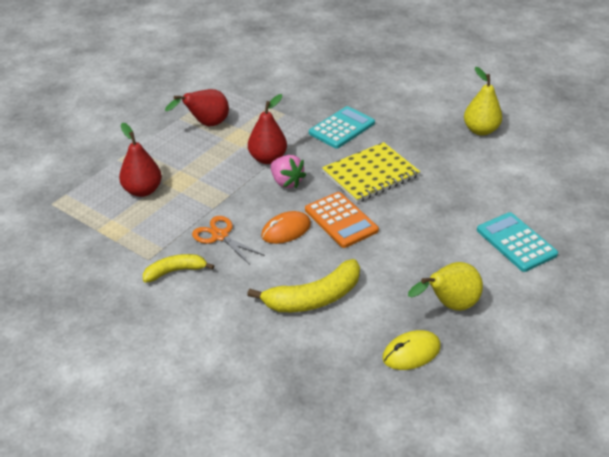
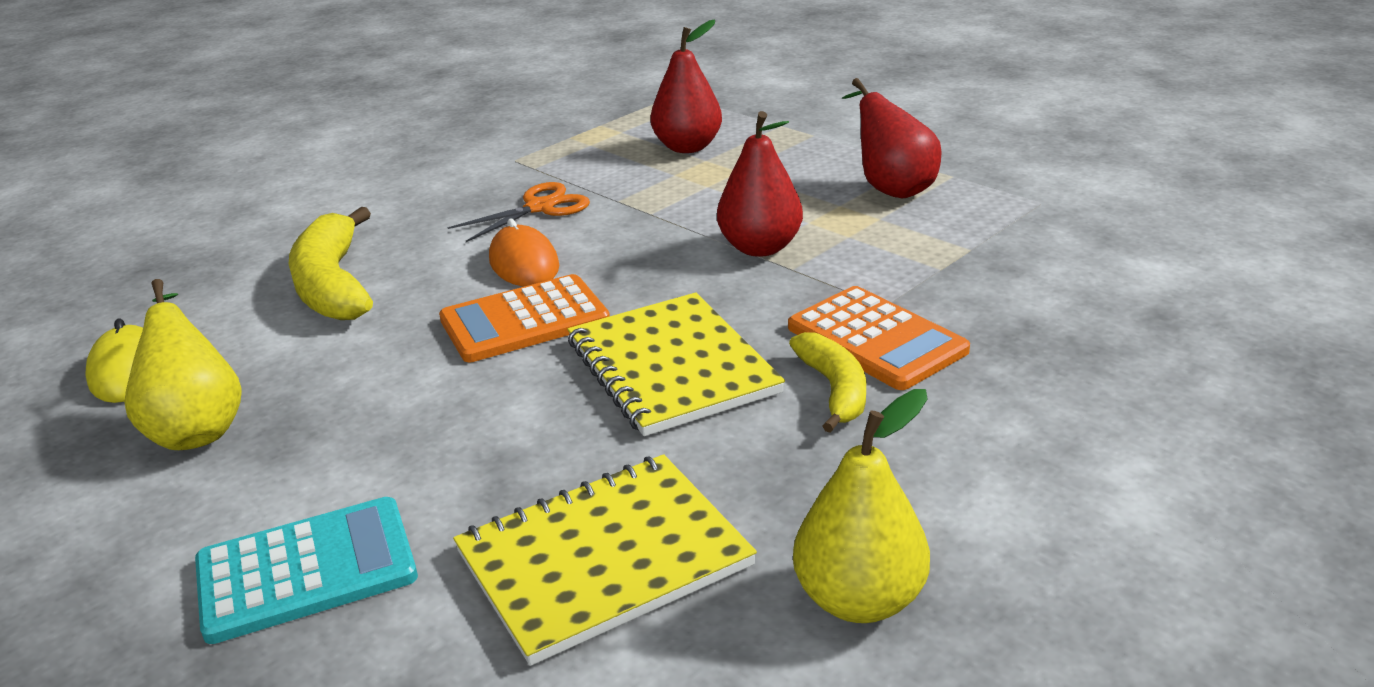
camera: 100 degrees right, 10 degrees down
(175, 271) = (475, 178): yellow banana -> yellow banana (834, 390)
(286, 182) = (673, 266): pink strawberry -> none
(342, 128) = (876, 339): turquoise calculator -> orange calculator
(483, 177) = (603, 559): none -> yellow notebook

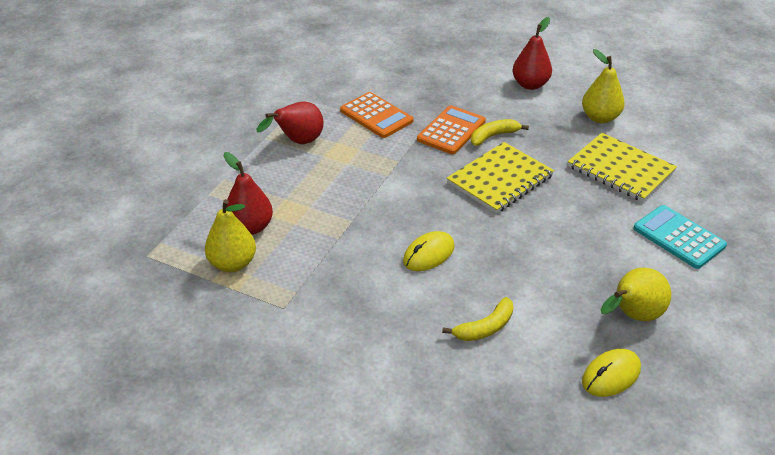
camera: 110 degrees left, 10 degrees up
(333, 285) = (485, 328): yellow banana -> yellow banana, size x0.62
(524, 263) = (428, 254): orange mouse -> yellow mouse
(524, 320) = (485, 235): orange calculator -> orange calculator (376, 116)
(540, 208) = (357, 269): orange scissors -> none
(621, 136) = (233, 263): none -> yellow pear
(760, 248) = (381, 174): red pear -> red pear (530, 85)

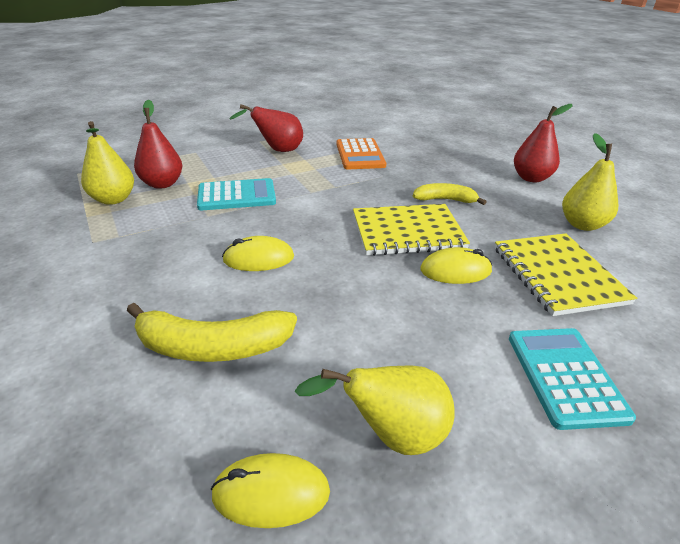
camera: 35 degrees right, 5 degrees down
(333, 208) = (236, 195): none -> turquoise calculator
(451, 130) = (410, 183): orange calculator -> none
(485, 328) = (212, 347): yellow banana -> yellow banana, size x1.62
(561, 196) = (455, 270): none -> yellow mouse

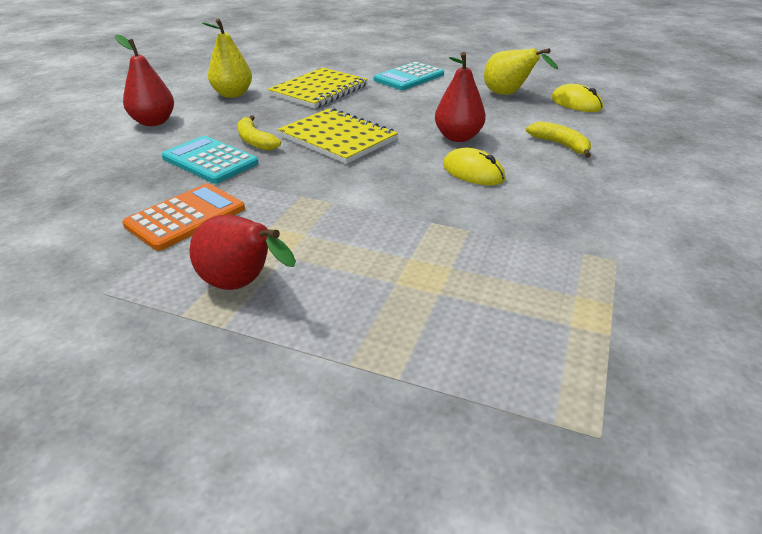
camera: 130 degrees left, 0 degrees up
(113, 199) = (562, 317): yellow pear -> none
(162, 184) = (474, 310): red pear -> red pear (458, 137)
(212, 347) = (560, 145): yellow banana -> yellow banana, size x0.62
(236, 195) = (408, 238): turquoise calculator -> turquoise calculator (210, 161)
(455, 270) = (363, 113): yellow mouse -> none

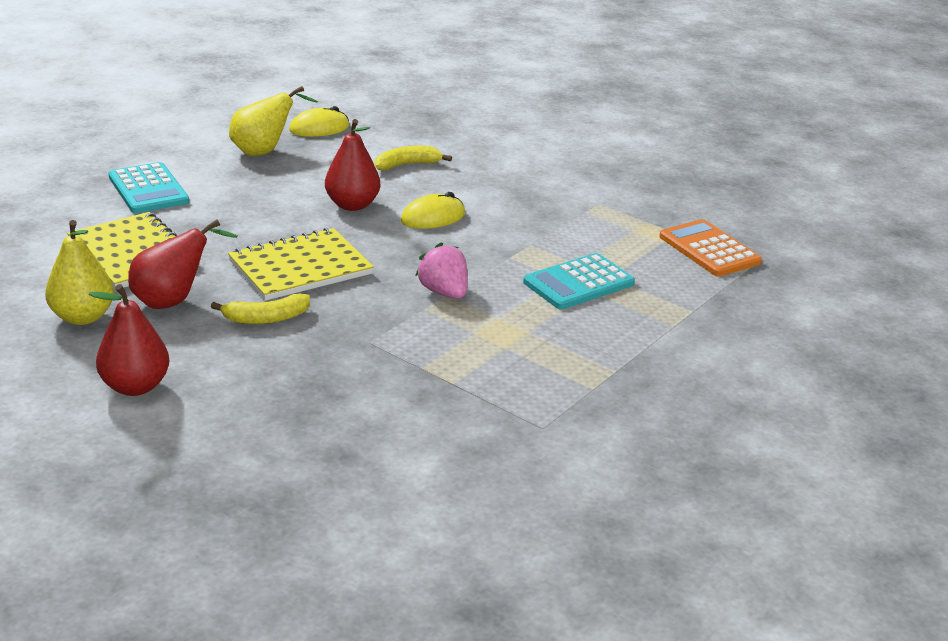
camera: 75 degrees left, 5 degrees down
(186, 217) = (429, 377): orange calculator -> orange calculator (709, 249)
(210, 161) = (300, 352): turquoise calculator -> turquoise calculator (578, 283)
(242, 285) = (563, 356): red pear -> red pear (173, 300)
(336, 200) = (444, 292): none -> pink strawberry

